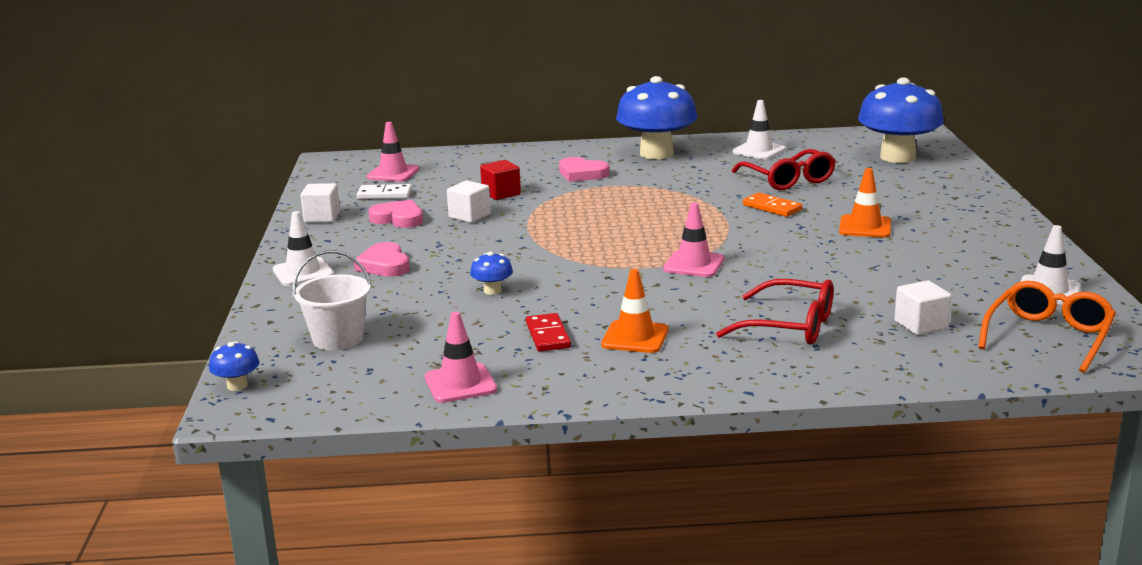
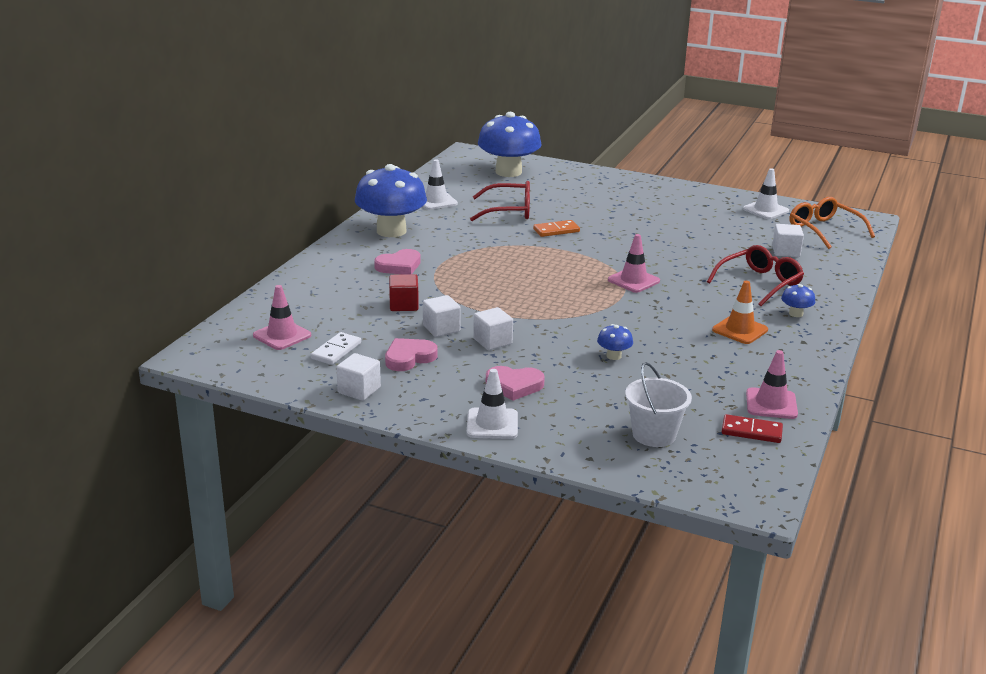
camera: 65 degrees left, 5 degrees up
(237, 386) = (712, 494): blue mushroom -> blue mushroom (796, 314)
(466, 239) = (492, 341): none -> white cube
(547, 335) = (713, 356): red domino -> red domino (751, 431)
(865, 227) = (623, 218): orange traffic cone -> none

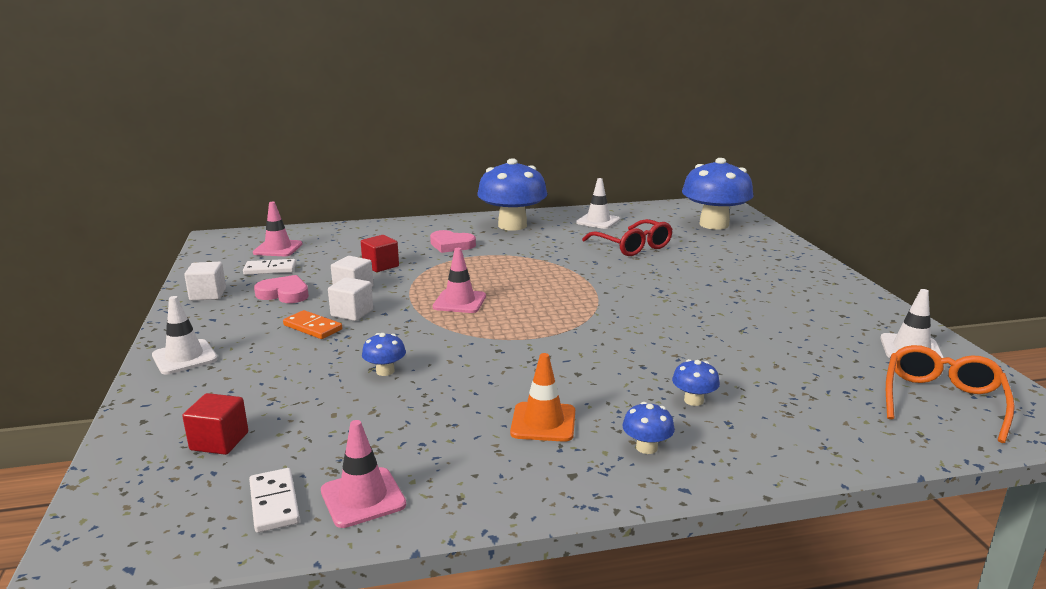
camera: 55 degrees right, 5 degrees down
(514, 385) = (271, 345): pink heart -> none
(556, 230) = (628, 272): orange domino -> orange domino (313, 327)
(633, 280) = (577, 333): pink traffic cone -> pink traffic cone (459, 302)
(654, 435) = (219, 441): white bucket -> red cube
(751, 431) = (274, 503): red domino -> white domino
(759, 283) = (693, 400): red glasses -> blue mushroom
(785, 252) = (817, 393): white cube -> none

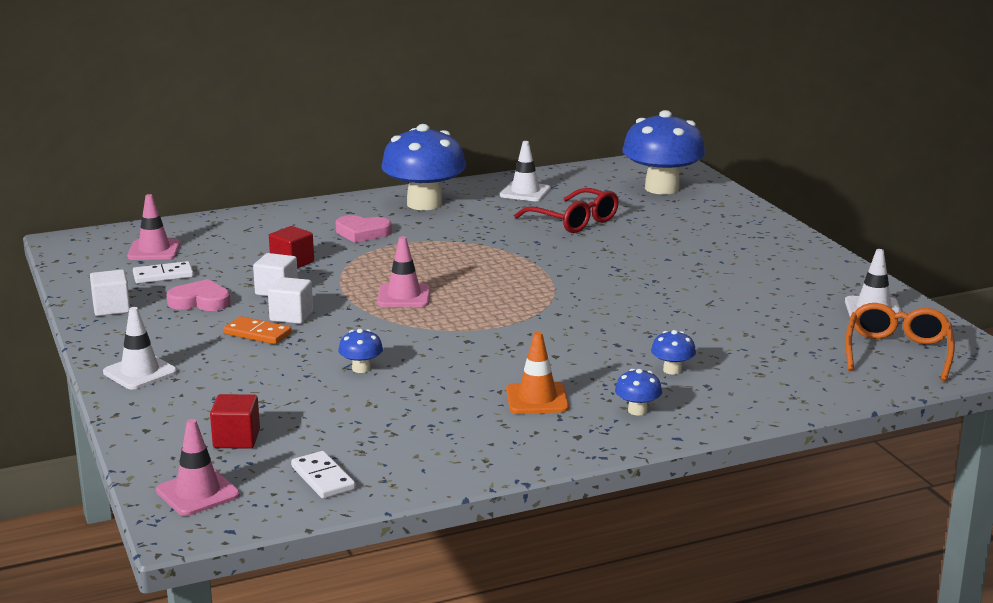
camera: 10 degrees left, 0 degrees up
(363, 497) = (400, 468): pink traffic cone -> pink traffic cone (198, 493)

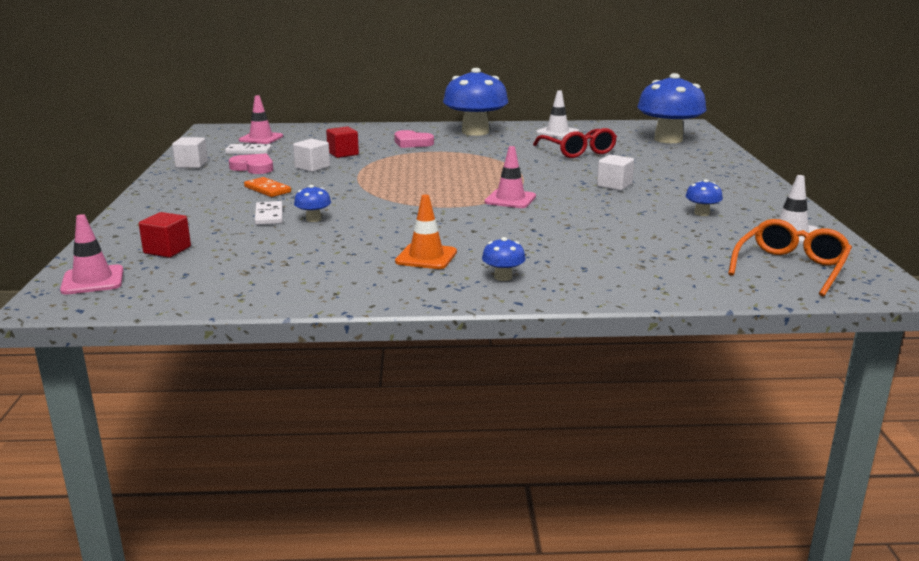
camera: 20 degrees right, 0 degrees up
(140, 372) = (159, 201): white traffic cone -> none
(291, 316) = (304, 182): white cube -> white cube (614, 185)
(322, 478) = (194, 285): white domino -> white domino (269, 216)
(404, 296) = (398, 180): pink traffic cone -> pink traffic cone (510, 199)
(672, 370) = (563, 253): blue mushroom -> blue mushroom (701, 213)

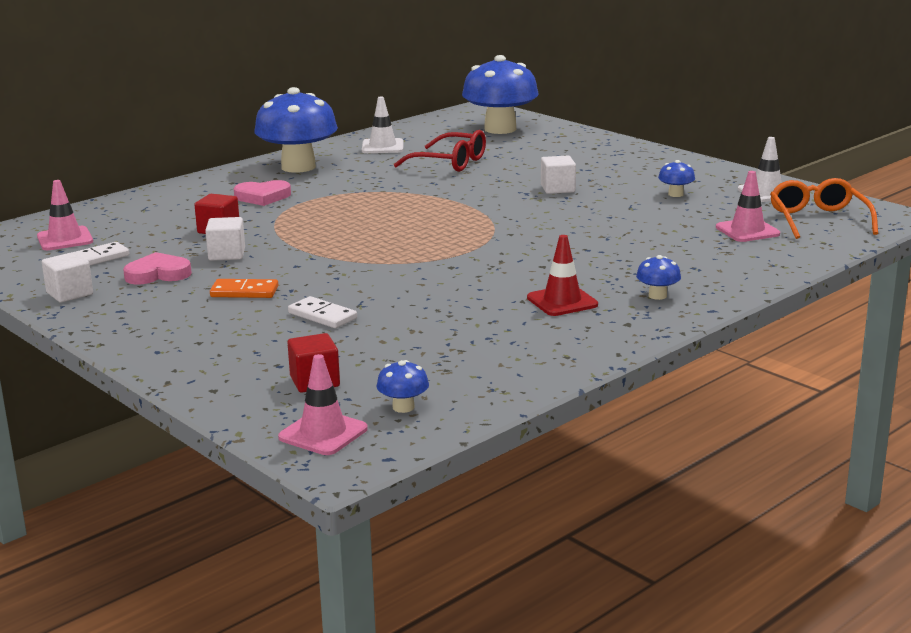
camera: 40 degrees left, 0 degrees up
(313, 219) = (376, 304): blue mushroom -> blue mushroom (403, 407)
(426, 257) = (562, 301): orange traffic cone -> red traffic cone
(510, 199) = (504, 228): pink traffic cone -> pink traffic cone (747, 231)

